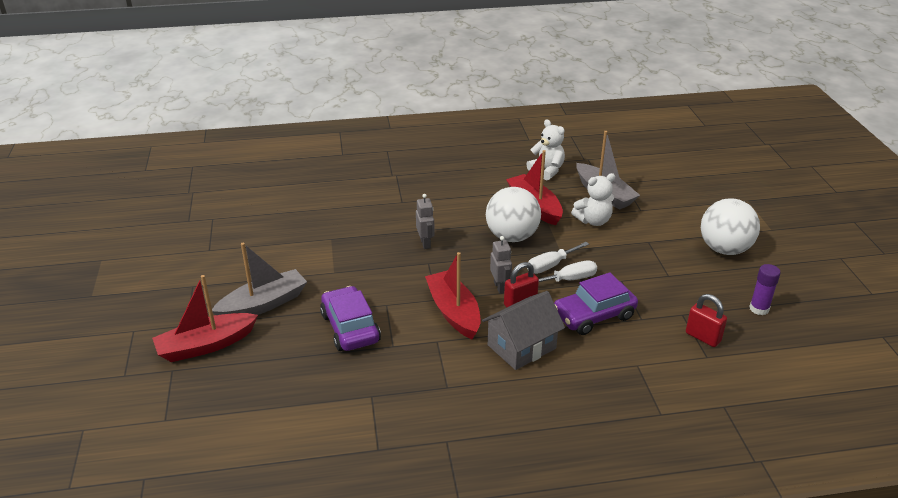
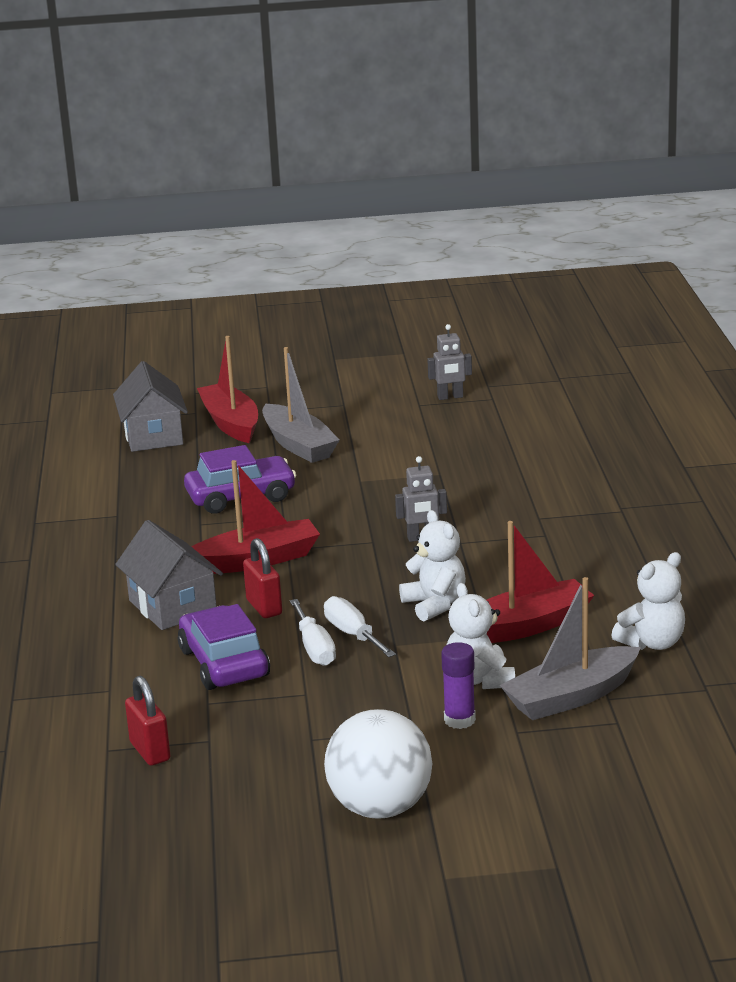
camera: 95 degrees right, 10 degrees down
(215, 392) = (153, 436): none -> grey house
(500, 287) = (305, 593): grey robot -> grey robot (450, 397)
(512, 237) = (435, 605): white ball -> white teddy bear
(703, 337) = (150, 751): red padlock -> red padlock turned 75 degrees counterclockwise
(759, 309) = (204, 817): purple glue stick -> purple glue stick (459, 720)

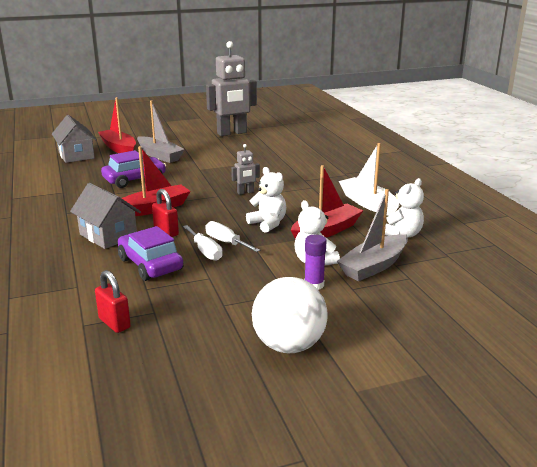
camera: 15 degrees left, 0 degrees up
(450, 397) = (232, 133): grey robot -> grey robot, size x2.24
(627, 577) = (368, 203): none -> white boat

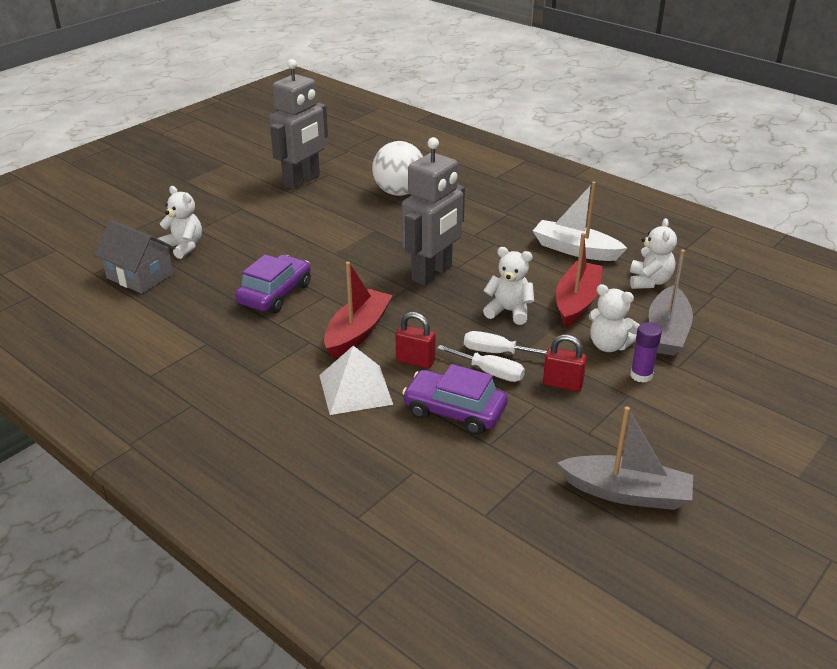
camera: 30 degrees left, 10 degrees up
(108, 235) = (355, 389): grey house -> white pyramid
(114, 323) = (514, 499): red padlock -> red padlock (562, 384)
(119, 148) = (184, 247): red boat -> white teddy bear
(159, 155) = (256, 245): grey boat -> grey boat (627, 493)
(245, 192) = (432, 273): grey robot -> grey robot, size x2.24
(289, 345) = (697, 454): white ball -> white ball (399, 192)

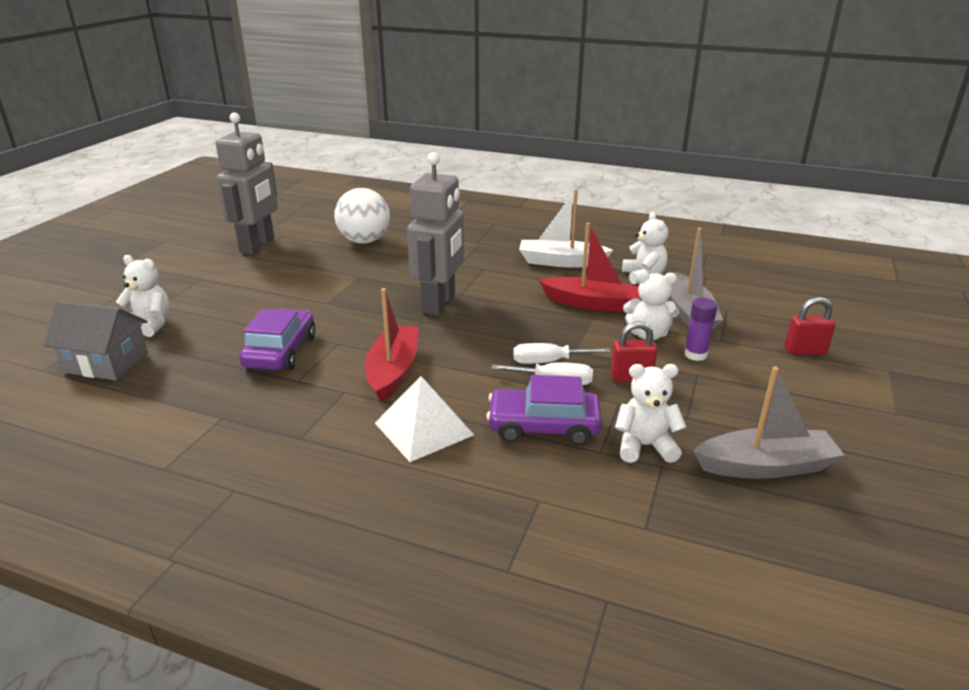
camera: 20 degrees left, 5 degrees down
(415, 361) = (471, 387): red padlock -> red padlock (805, 351)
(509, 311) = (535, 323): white teddy bear -> white teddy bear (645, 446)
(576, 301) = (592, 303): red boat -> red boat turned 105 degrees clockwise

